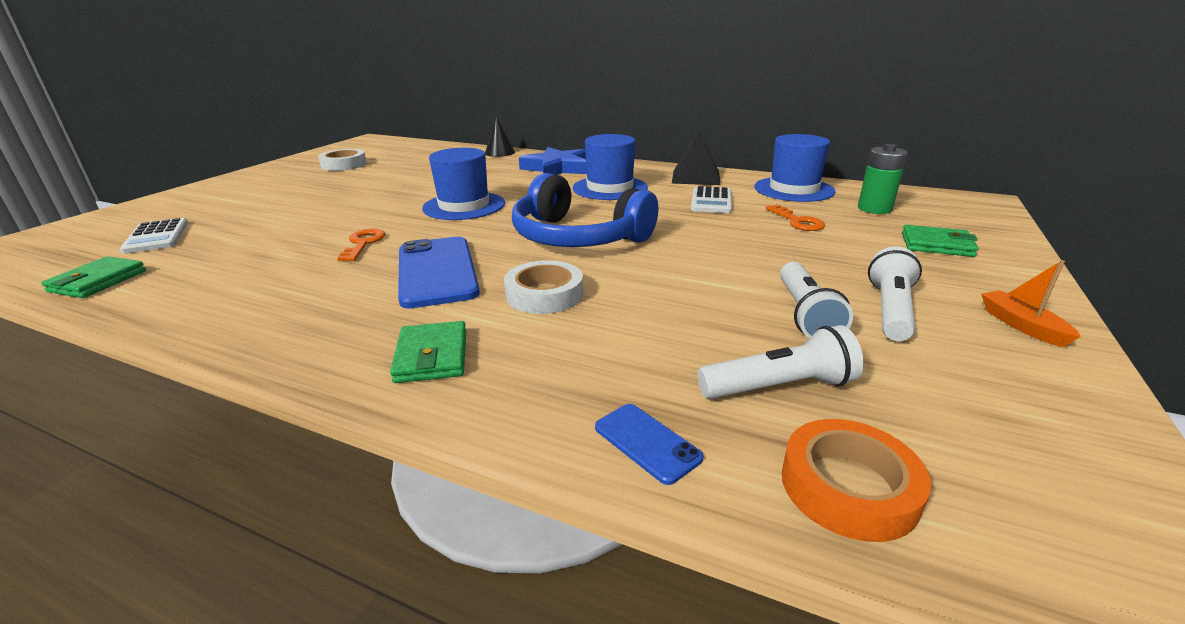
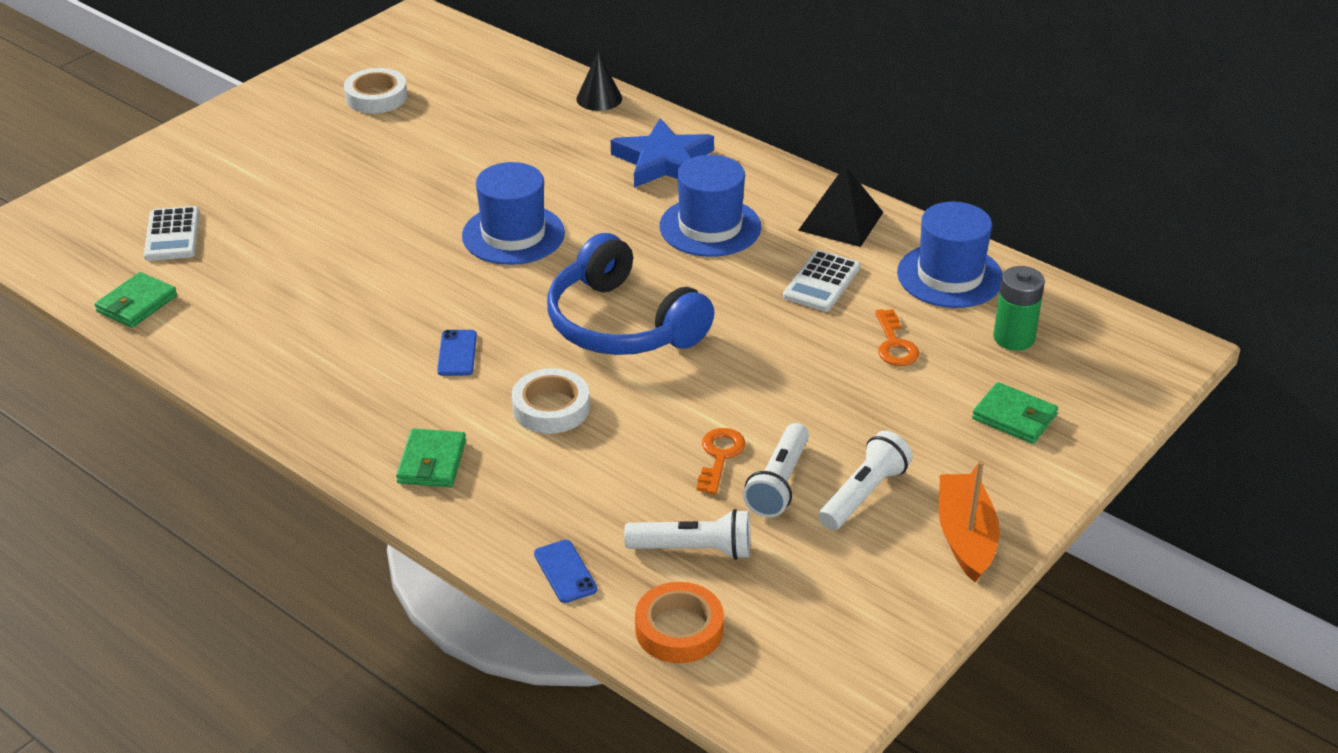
camera: 15 degrees right, 10 degrees up
(363, 243) = (388, 290): orange key -> orange key (719, 456)
(437, 271) = (457, 353): blue phone -> blue phone, size x0.47
(1021, 325) = (965, 537): orange boat -> orange boat, size x1.60

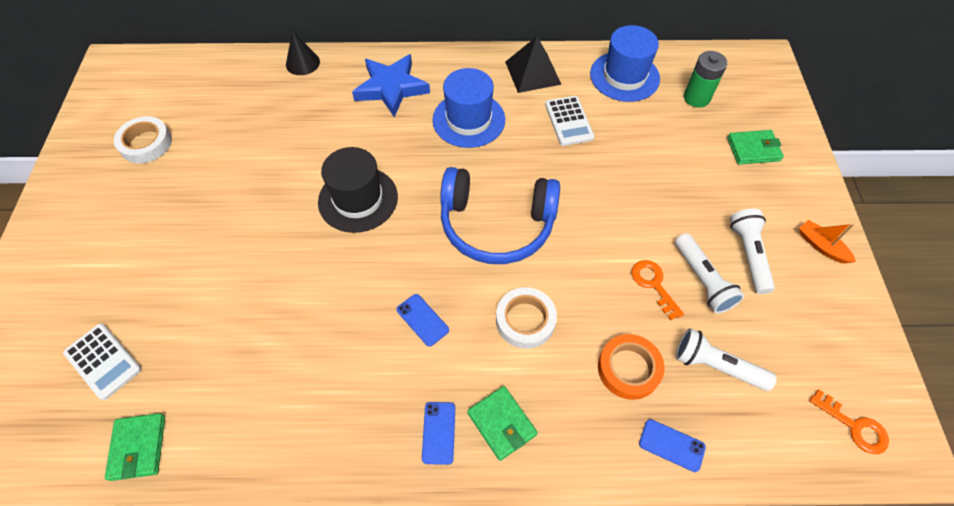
camera: 40 degrees left, 20 degrees up
(371, 435) = (439, 432): none -> blue phone
(513, 235) = (358, 199): blue hat -> black hat
(679, 629) = (774, 434): orange tape -> orange tape (628, 369)
(694, 549) = (716, 366): white flashlight -> white flashlight turned 120 degrees counterclockwise
(894, 344) = (649, 140): orange key -> orange key (854, 426)
(965, 537) = (821, 246): orange boat -> orange boat, size x0.63

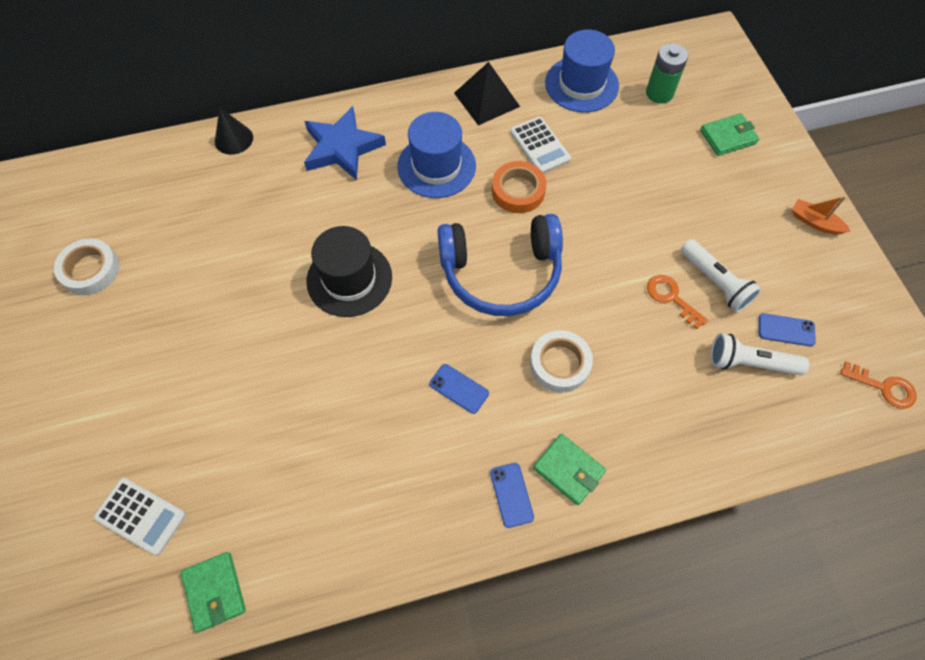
camera: 15 degrees left, 5 degrees up
(628, 369) = (671, 386): orange tape -> orange tape (518, 191)
(671, 445) = (730, 448): blue phone -> blue phone (786, 330)
(748, 255) = (751, 247): white flashlight -> none

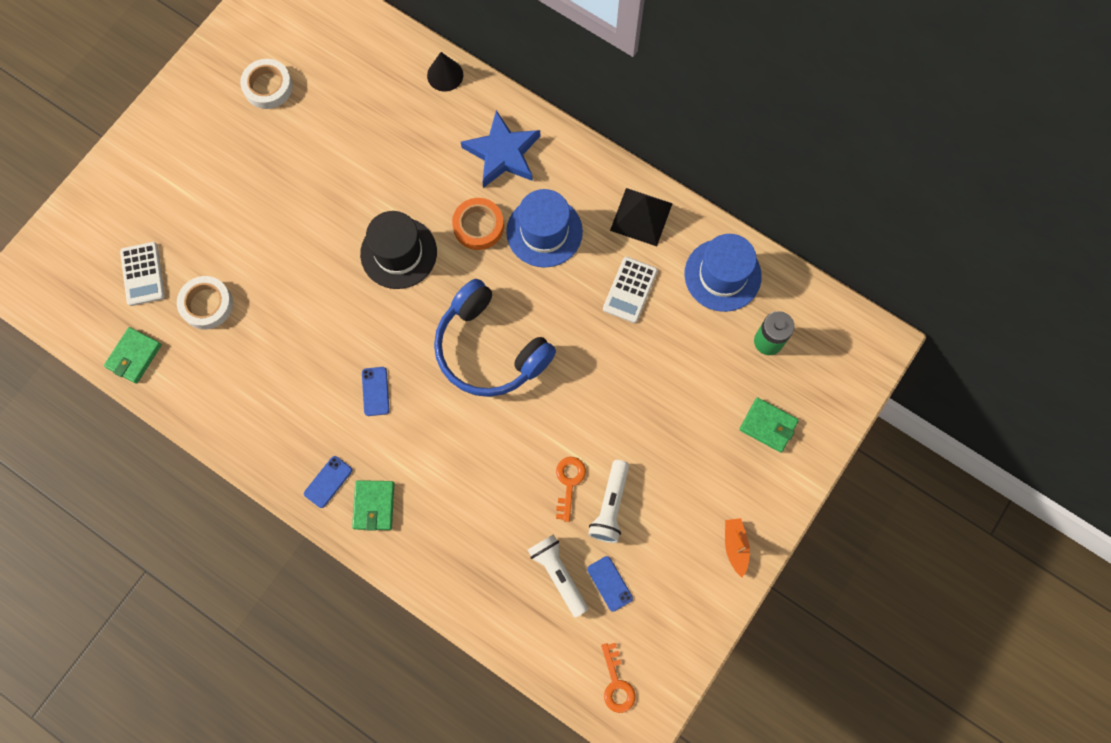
camera: 50 degrees right, 10 degrees up
(518, 191) = (572, 306): orange tape -> orange tape (478, 226)
(560, 364) = (449, 443): white tape -> white tape (207, 304)

